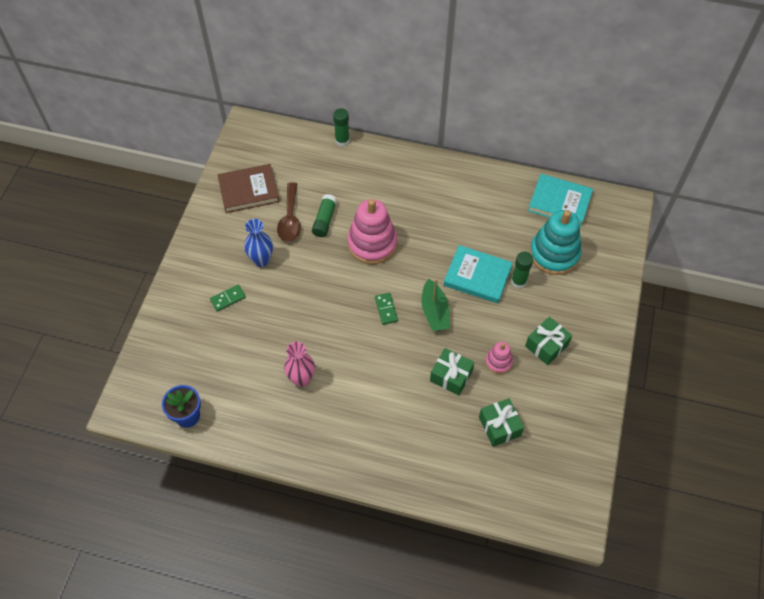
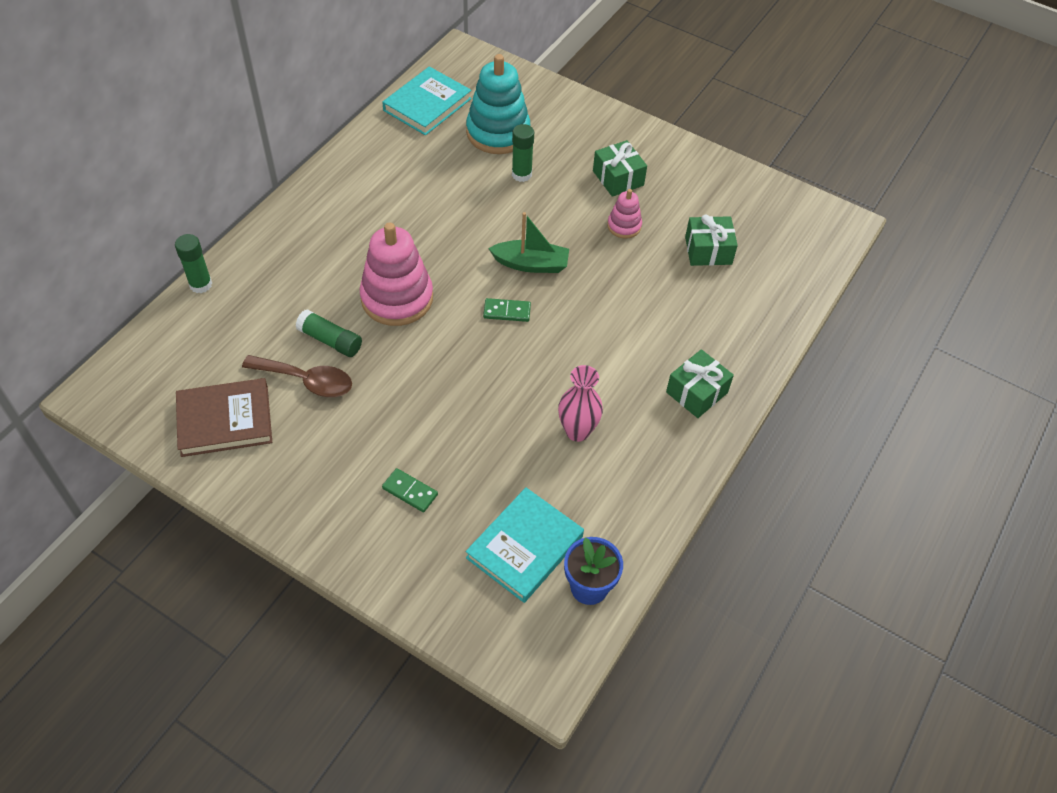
camera: 75 degrees left, 5 degrees down
(228, 299) = (410, 491): green domino -> green domino turned 45 degrees counterclockwise
(248, 190) = (225, 420): brown book -> brown book turned 75 degrees clockwise
(261, 260) = (361, 433): blue vase -> none
(451, 376) = (628, 275): green gift -> green gift (697, 392)
(477, 276) = (497, 209): turquoise book -> turquoise book (524, 547)

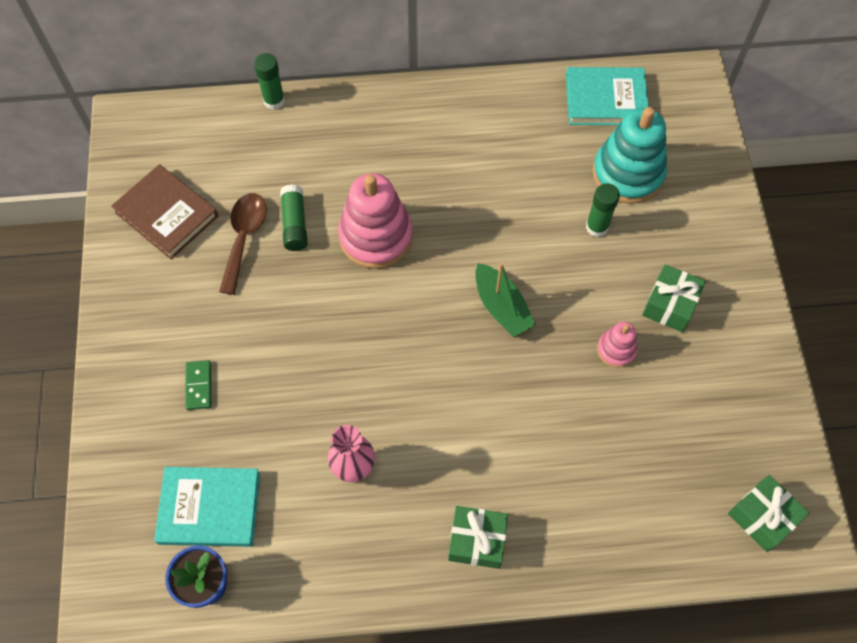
camera: 55 degrees right, 10 degrees up
(307, 381) = (244, 238): brown spoon -> brown spoon turned 150 degrees counterclockwise
(507, 312) = (433, 326): green domino -> none
(708, 250) = (655, 441): green gift -> green gift (762, 517)

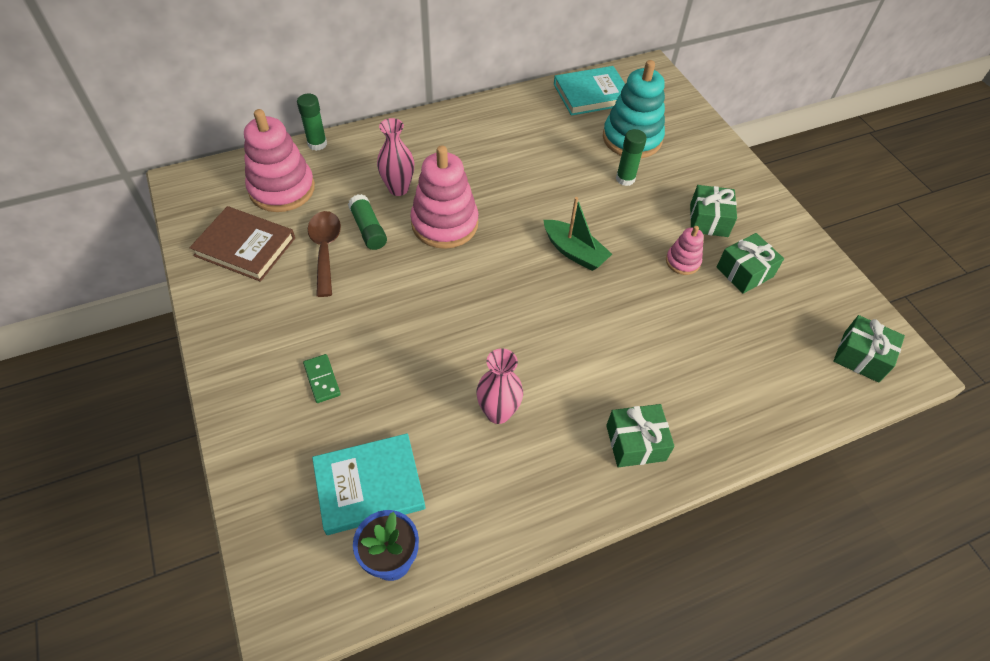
camera: 20 degrees left, 10 degrees down
(221, 151) = (282, 189): none -> pink stacking toy
(342, 180) = (398, 189): none -> pink vase
(680, 381) = (744, 272): none -> green gift

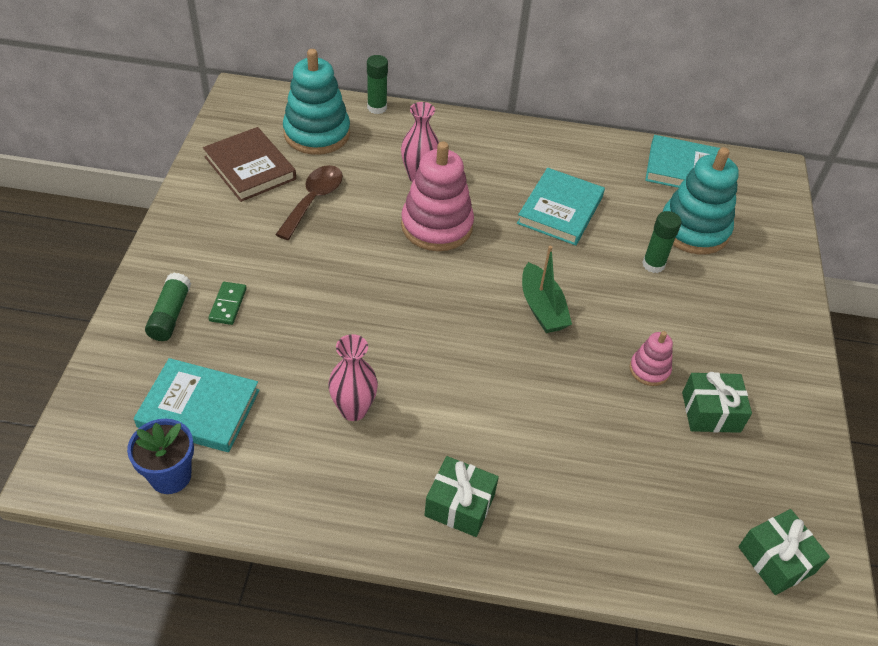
camera: 30 degrees right, 5 degrees down
(282, 189) = (317, 133): pink stacking toy -> turquoise stacking toy
(368, 229) = (364, 200): green glue stick -> green glue stick (170, 315)
(528, 167) = (560, 210): none -> turquoise book
(708, 220) = (713, 344): green gift -> none

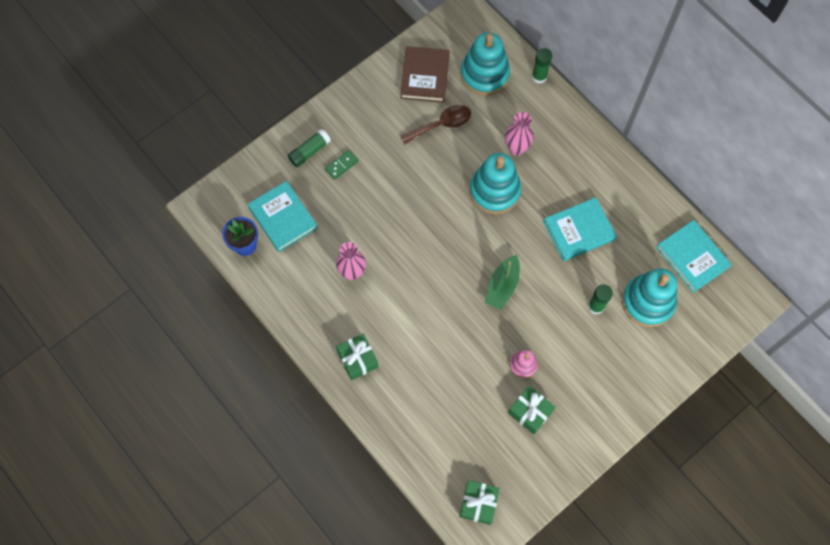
camera: 45 degrees right, 20 degrees up
(436, 226) = (494, 191): pink stacking toy -> turquoise stacking toy

